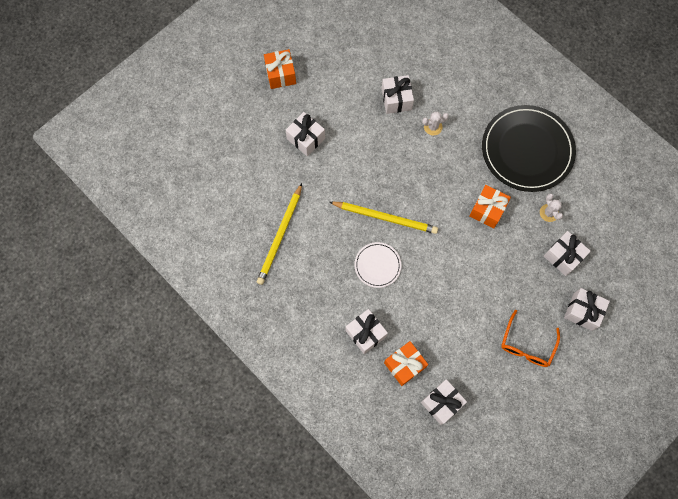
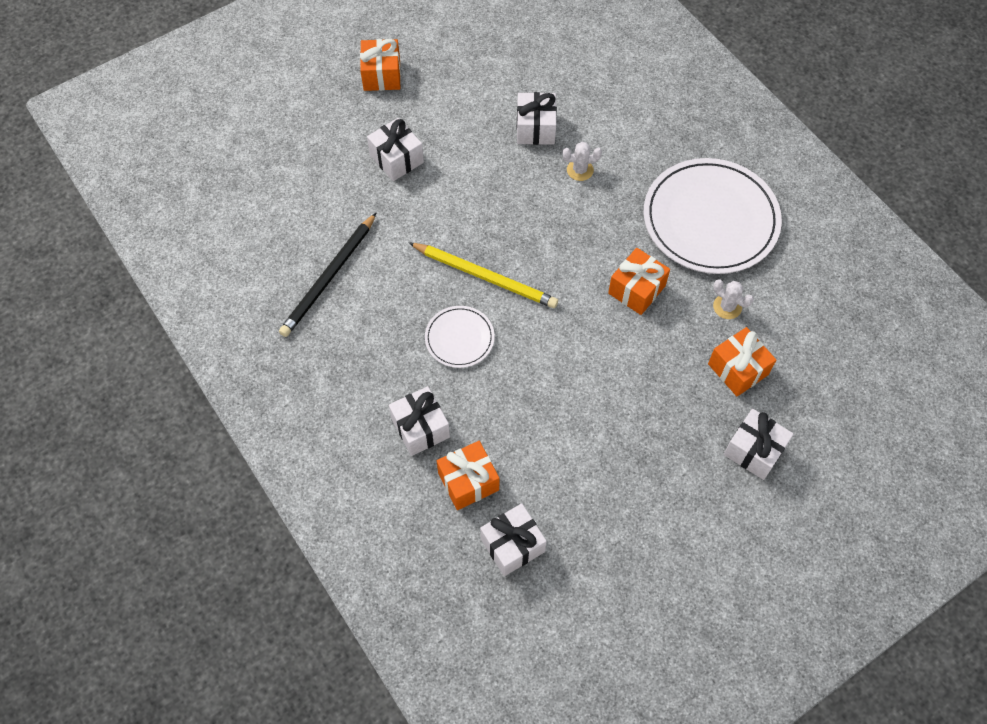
camera: 10 degrees right, 10 degrees down
(280, 236) = (329, 277): yellow pencil -> black pencil
(526, 345) = (659, 484): orange glasses -> none
(527, 150) = (710, 219): black plate -> white plate
(549, 213) = (727, 307): white cactus -> white cactus turned 45 degrees counterclockwise
(563, 256) = (738, 369): white gift -> orange gift

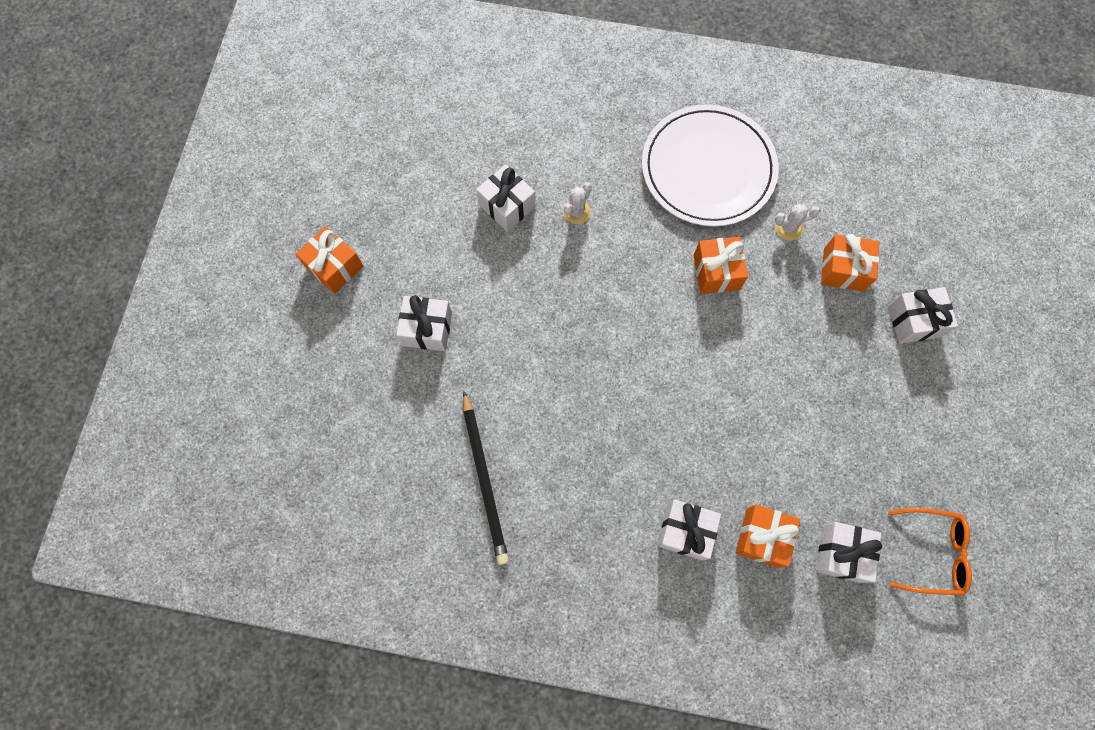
camera: 45 degrees left, 10 degrees up
(459, 338) = (636, 432): white plate -> none
(485, 277) = (601, 364): yellow pencil -> none
(581, 610) = (932, 552): none -> orange glasses

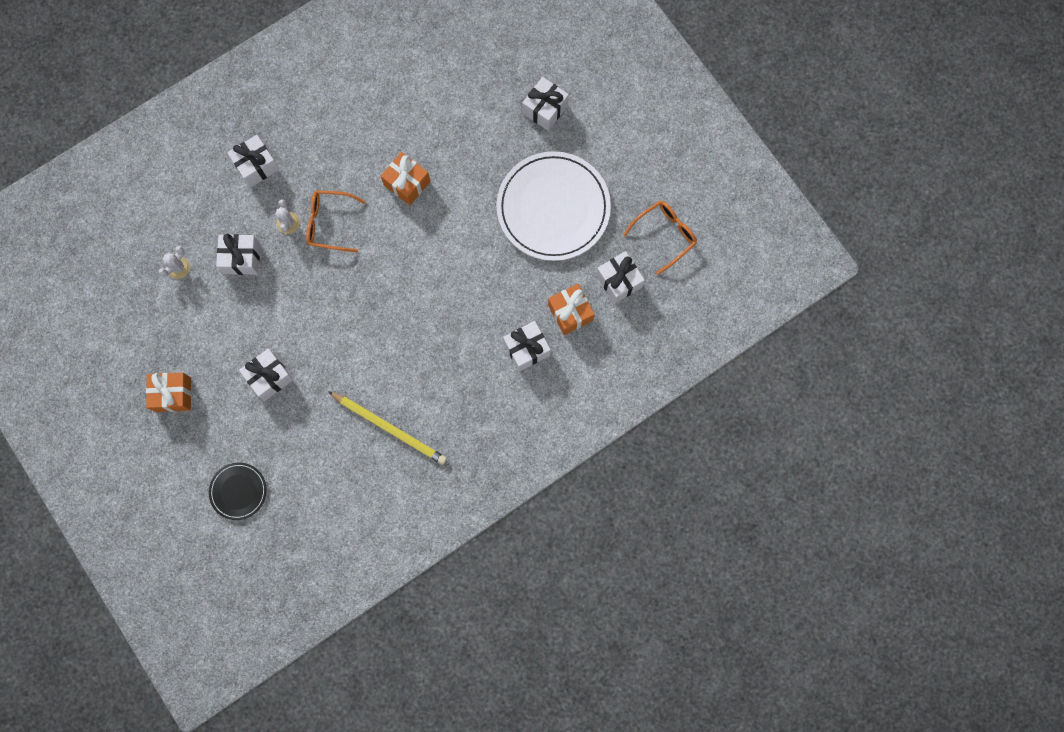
camera: 45 degrees left, 5 degrees up
(299, 404) = (238, 491): none -> black plate
(484, 479) = (390, 428): black pencil -> yellow pencil
(597, 141) = (256, 166): none -> white gift
(612, 244) = (329, 223): none -> orange glasses
(708, 168) = (342, 122): white plate -> white plate (553, 208)
(788, 228) = (424, 116): white cactus -> white cactus (178, 267)
(843, 269) = (478, 114): orange gift -> none

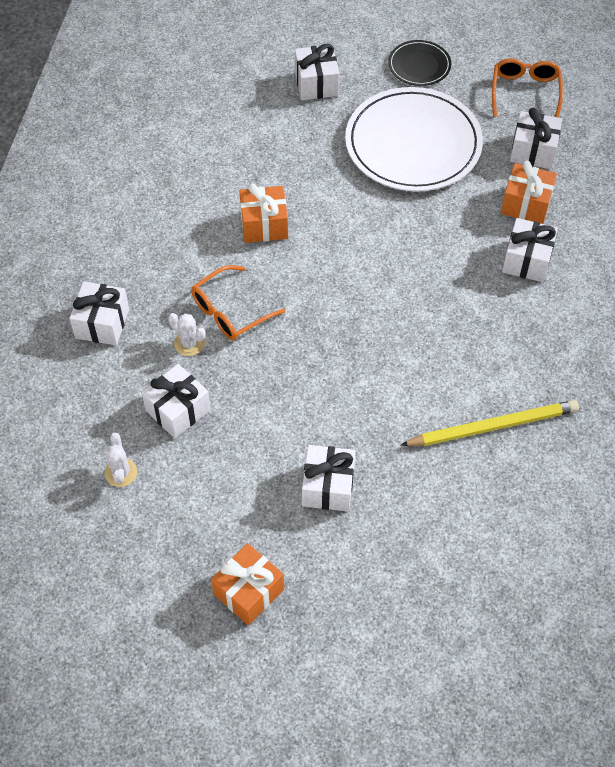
camera: 45 degrees left, 20 degrees down
(238, 491) = (422, 617): black plate -> black plate (419, 65)

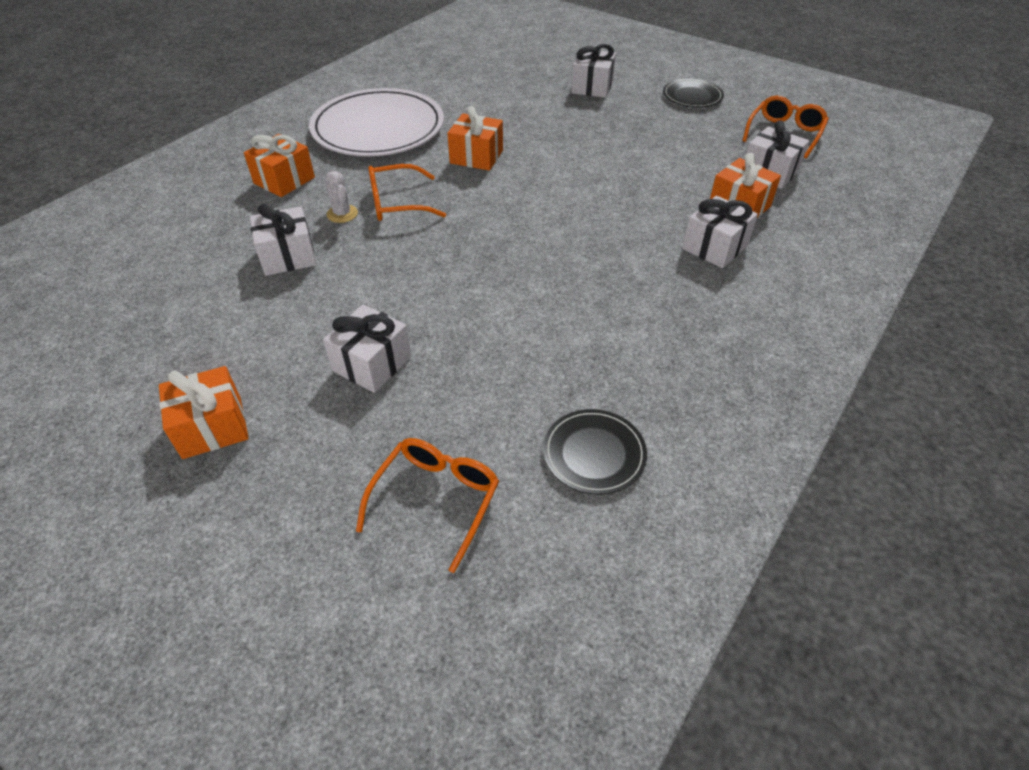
camera: 25 degrees right, 10 degrees down
(102, 323) = (284, 180): white gift -> orange gift
(121, 472) = (195, 285): white cactus -> none
(413, 144) = (652, 140): white plate -> white plate (378, 128)
(449, 575) = (436, 499): none -> orange glasses
(493, 426) = (588, 372): yellow pencil -> none
(533, 494) = (594, 453): none -> black plate

